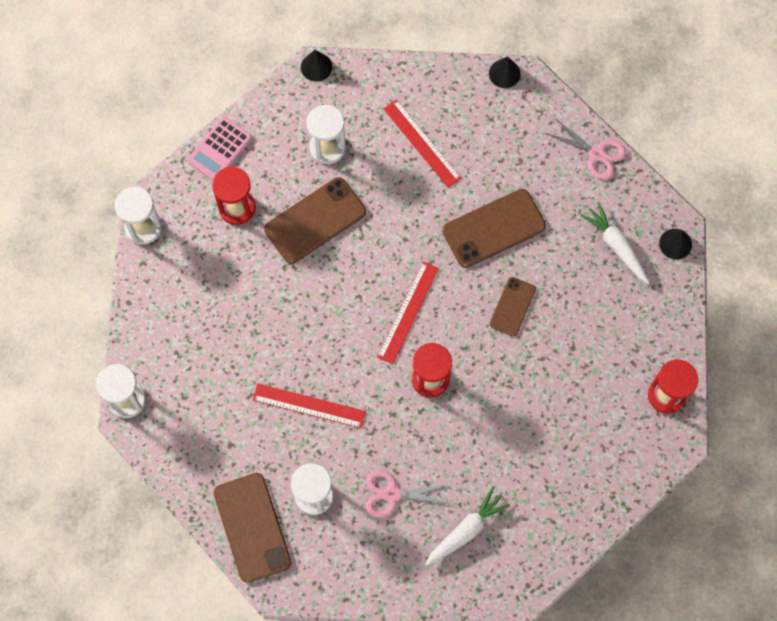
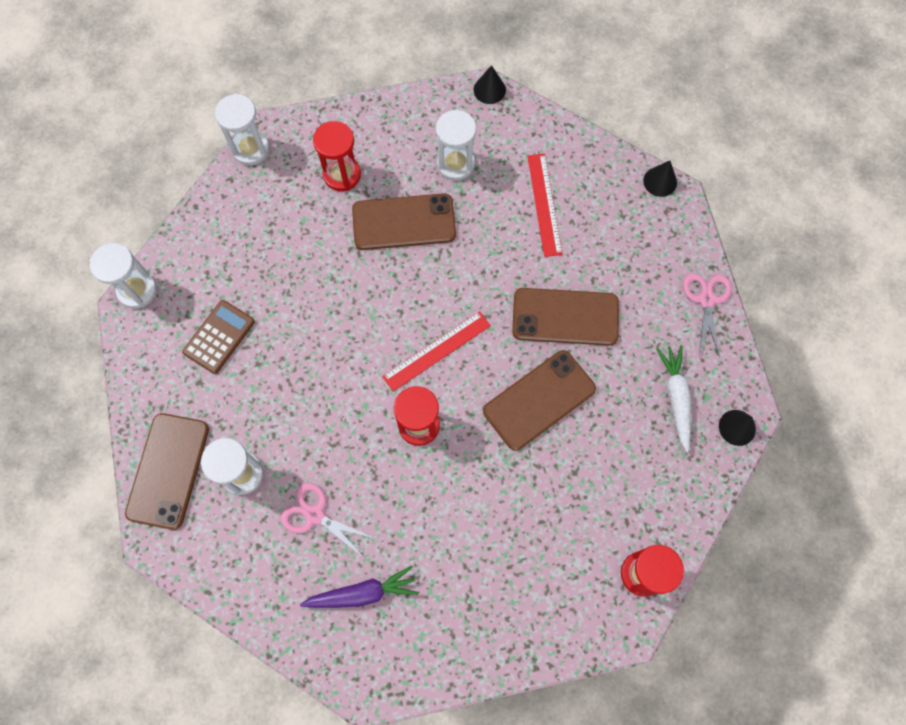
camera: 30 degrees right, 0 degrees up
(219, 149) = (359, 117): pink calculator -> none
(222, 399) = (219, 337): none -> brown calculator
(309, 405) = (292, 386): red ruler -> none
(466, 530) = (362, 593): white carrot -> purple carrot
(512, 306) = (539, 400): brown phone -> brown phone, size x1.71
(596, 154) = (706, 300): pink scissors -> pink scissors turned 150 degrees counterclockwise

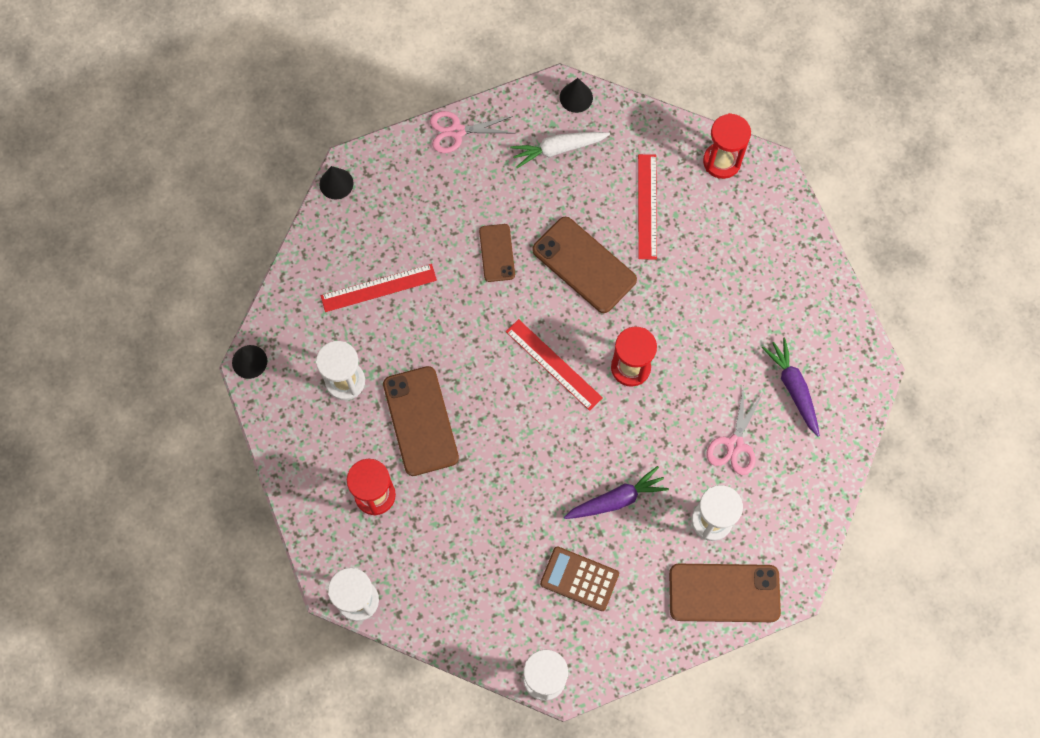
camera: 100 degrees left, 0 degrees up
(286, 385) = (616, 499): none -> purple carrot
(565, 317) = (497, 253): brown phone -> brown phone, size x0.58
(597, 478) = (647, 206): none -> red ruler

